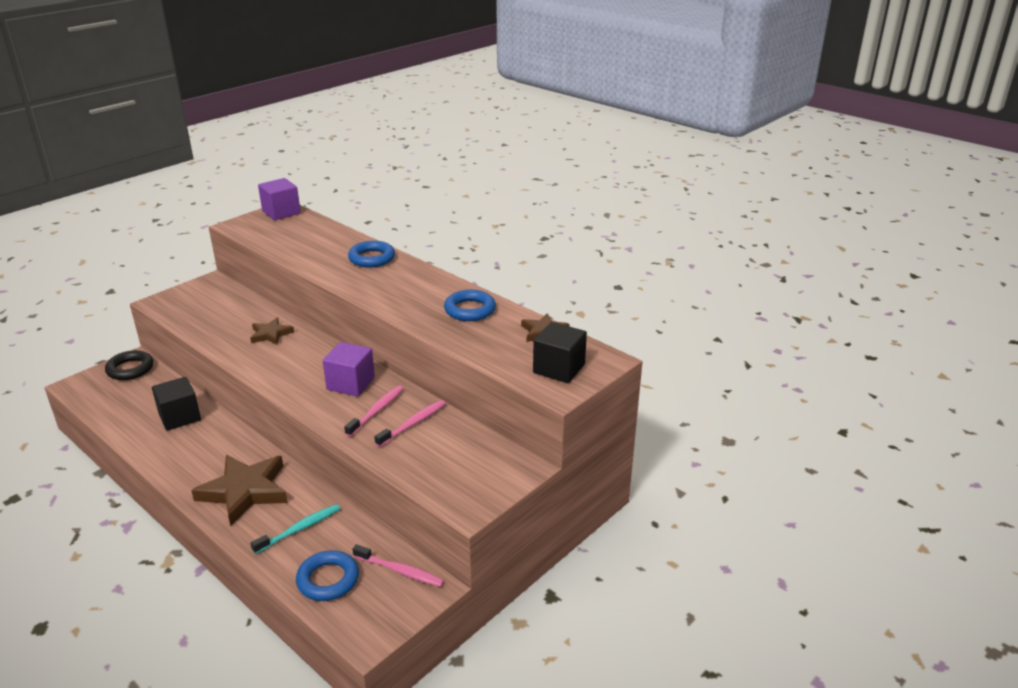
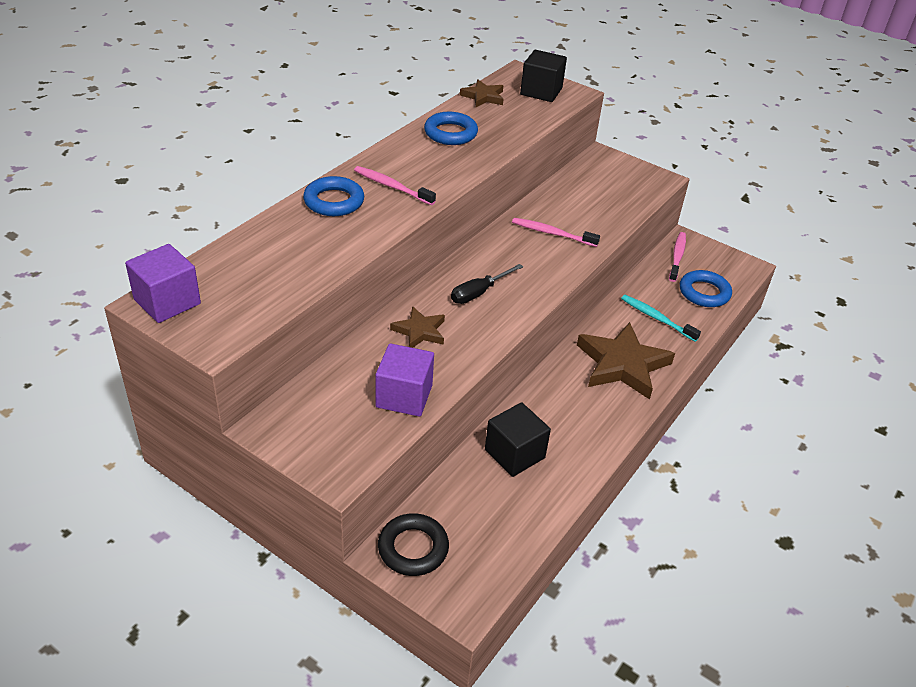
camera: 100 degrees left, 10 degrees up
(304, 363) = (479, 293): none -> black screwdriver
(350, 383) = (511, 254): purple cube -> purple cube (404, 396)
(413, 423) = (564, 211): pink toothbrush -> pink toothbrush (392, 186)

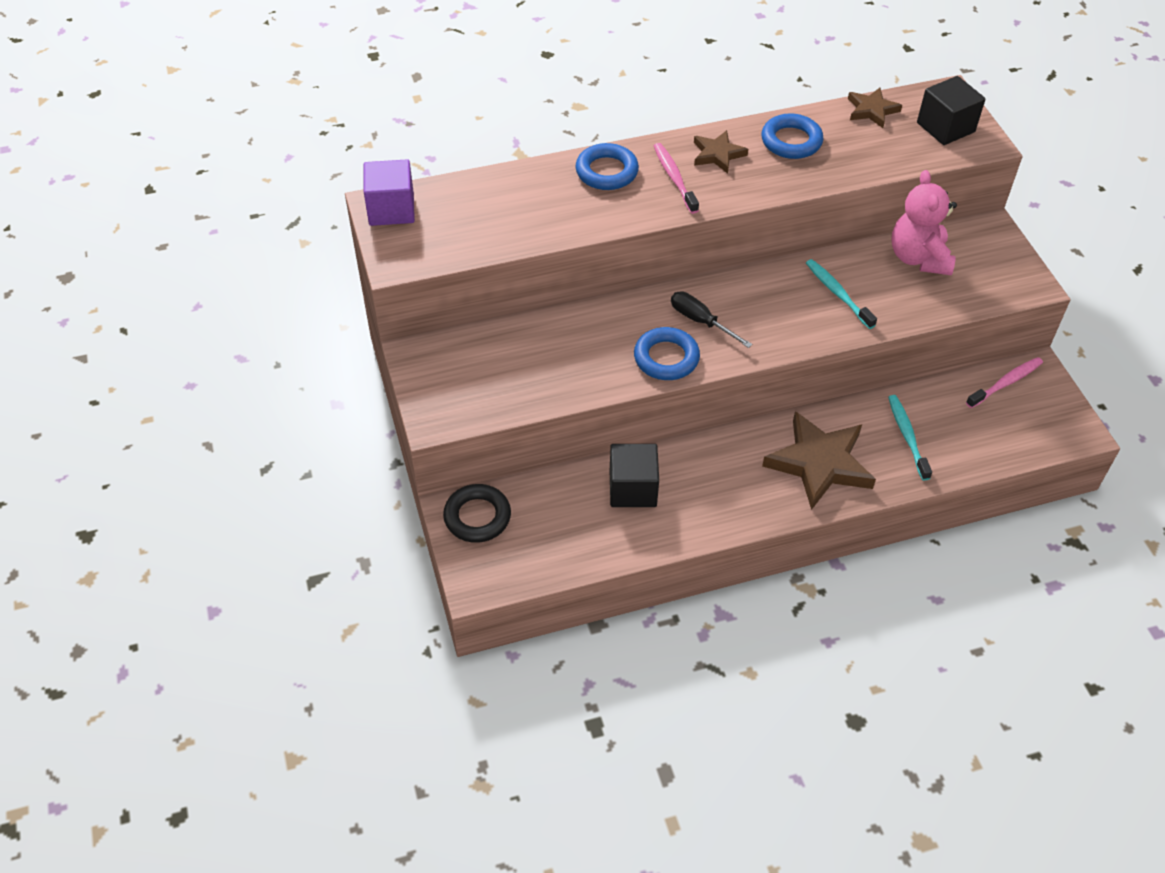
camera: 40 degrees right, 10 degrees up
(404, 396) = (543, 384): purple cube -> none
(420, 331) = (611, 332): brown star -> brown star (717, 154)
(479, 293) = (700, 321): black screwdriver -> black screwdriver turned 45 degrees clockwise
(552, 233) = (837, 293): pink toothbrush -> turquoise toothbrush
(578, 190) = (918, 258): none -> pink teddy bear
(704, 293) = (992, 436): blue ring -> blue ring (666, 358)

